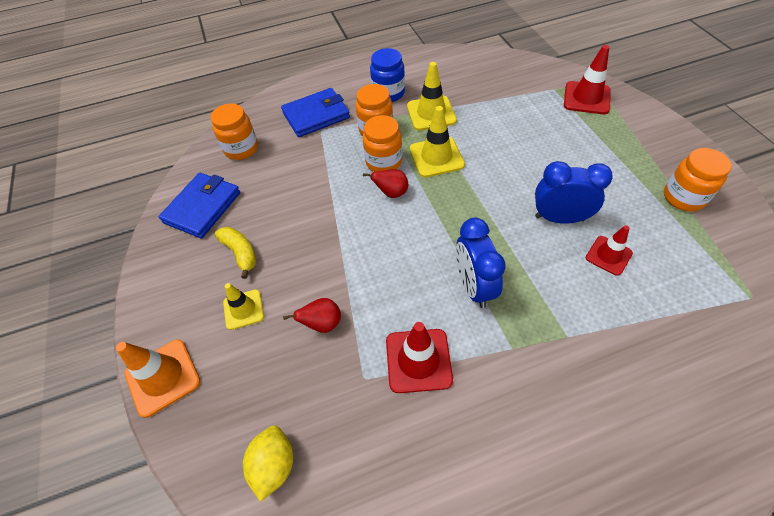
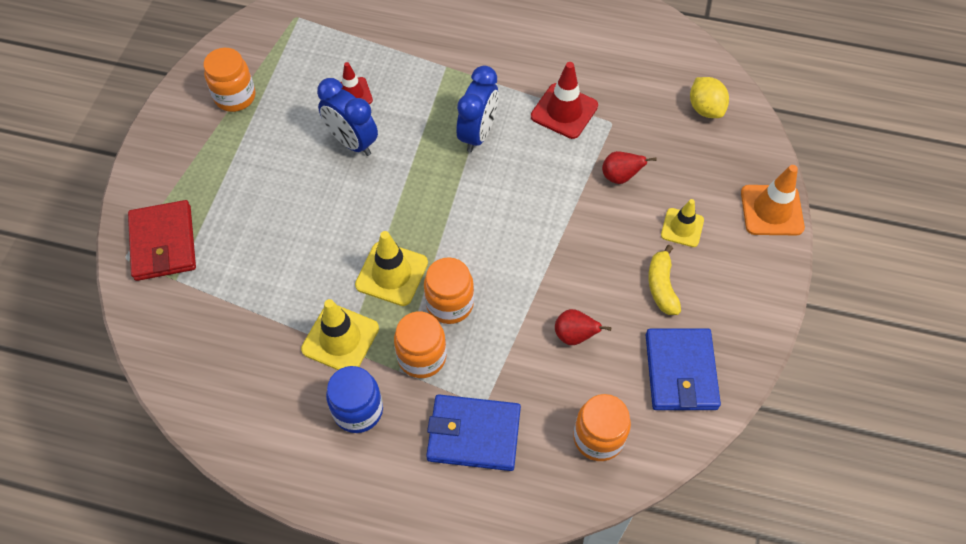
camera: 150 degrees left, 5 degrees up
(202, 207) = (681, 371): blue wallet -> blue wallet turned 60 degrees counterclockwise
(274, 465) = (705, 109): yellow lemon -> yellow lemon turned 60 degrees counterclockwise
(391, 193) = (472, 260): red pear -> red pear (574, 336)
(586, 98) = (163, 243): red traffic cone -> red wallet

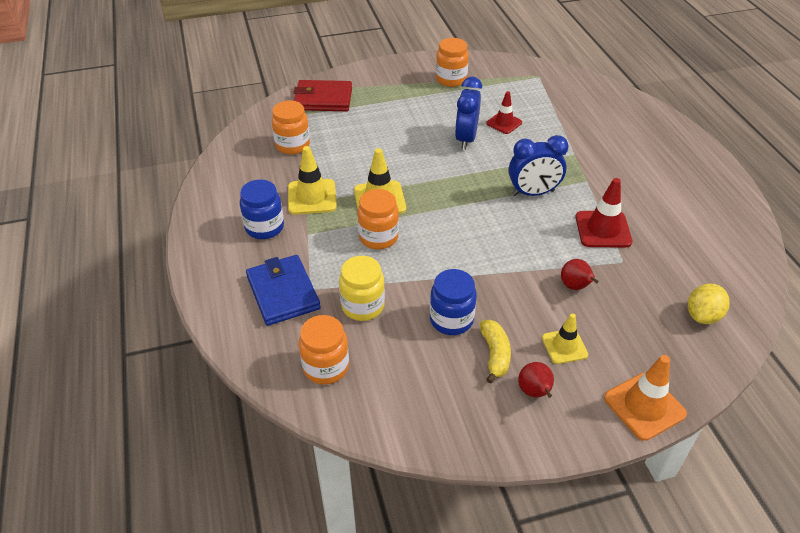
camera: 60 degrees right, 15 degrees down
(163, 243) = (323, 99): red wallet -> red wallet turned 45 degrees clockwise
(422, 357) = (326, 241): orange jar -> orange jar (292, 145)
(538, 366) = (363, 306): none -> yellow jar
(574, 336) = (405, 316): red pear -> red pear (534, 392)
(601, 298) = (451, 320): none -> blue jar
(661, 286) = (495, 354): yellow banana -> yellow banana turned 120 degrees clockwise
(681, 371) = (423, 399): blue wallet -> none

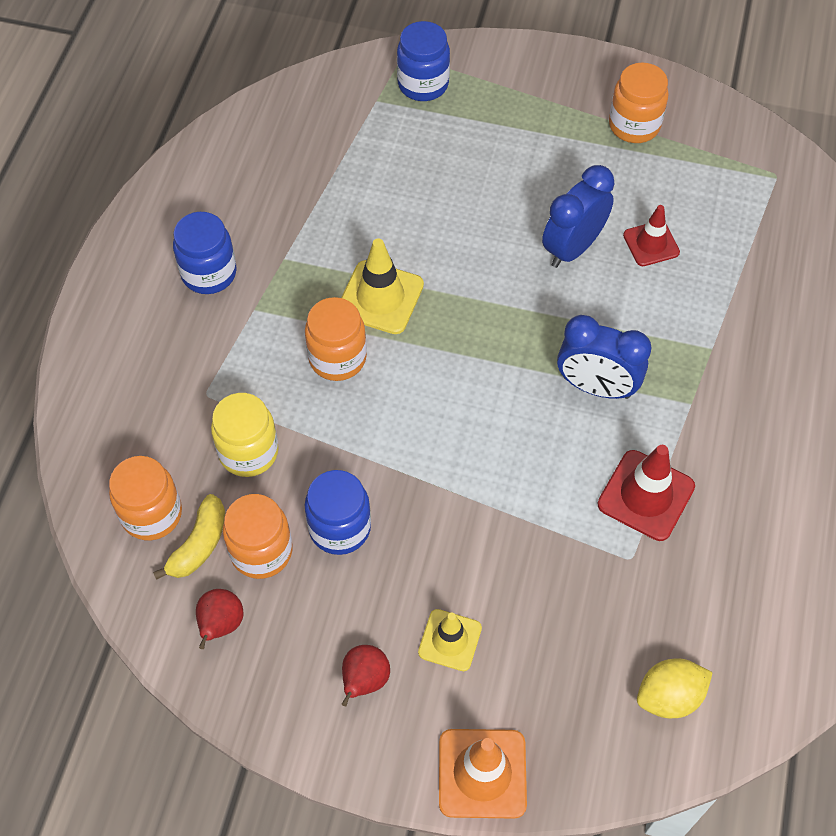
camera: 30 degrees right, 15 degrees up
(283, 293) = (169, 384): blue wallet -> none
(292, 145) = (328, 151): orange jar -> orange jar (261, 551)
(312, 197) = (297, 252): yellow traffic cone -> none
(323, 99) = (423, 84): red wallet -> blue jar
(495, 354) = (356, 604): yellow banana -> yellow banana (199, 544)
(575, 287) = (534, 563): red pear -> red pear (221, 625)

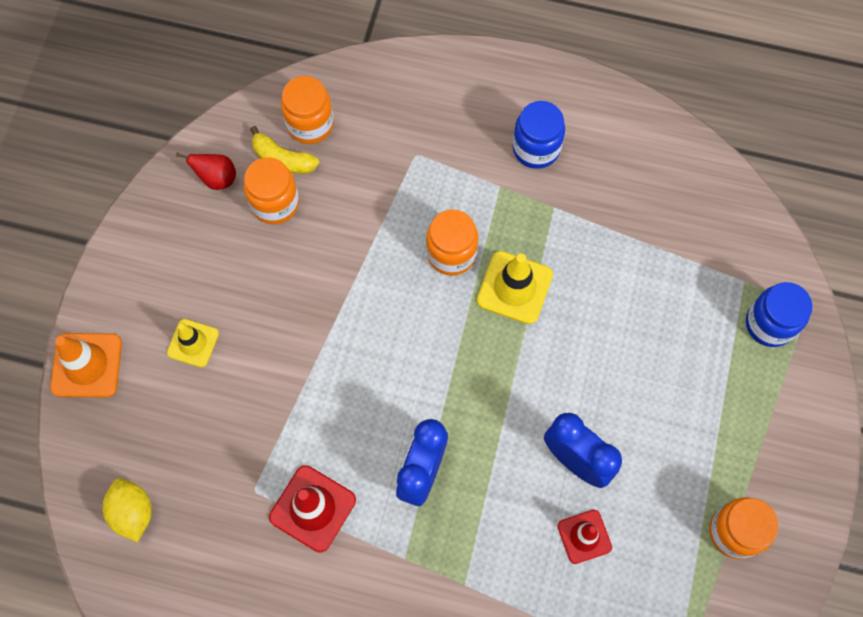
camera: 90 degrees right, 10 degrees up
(248, 452) = (362, 189): yellow jar -> none
(340, 528) = (292, 260): blue jar -> none
(364, 680) = (165, 280): red pear -> none

